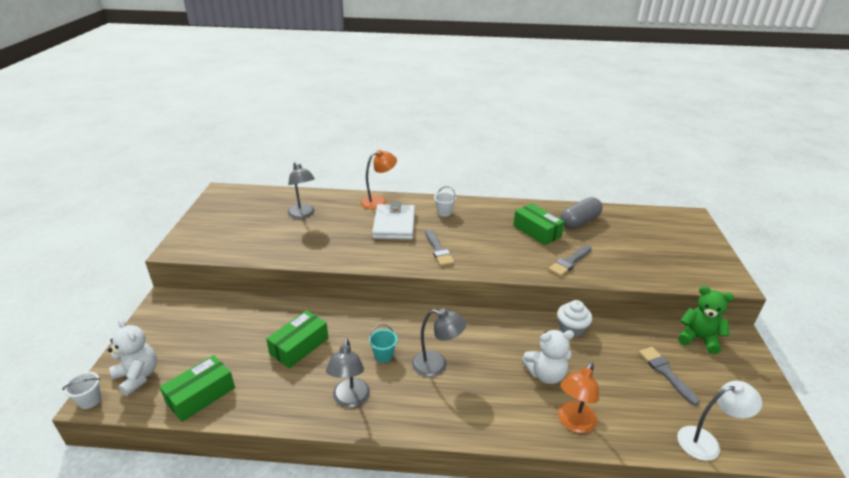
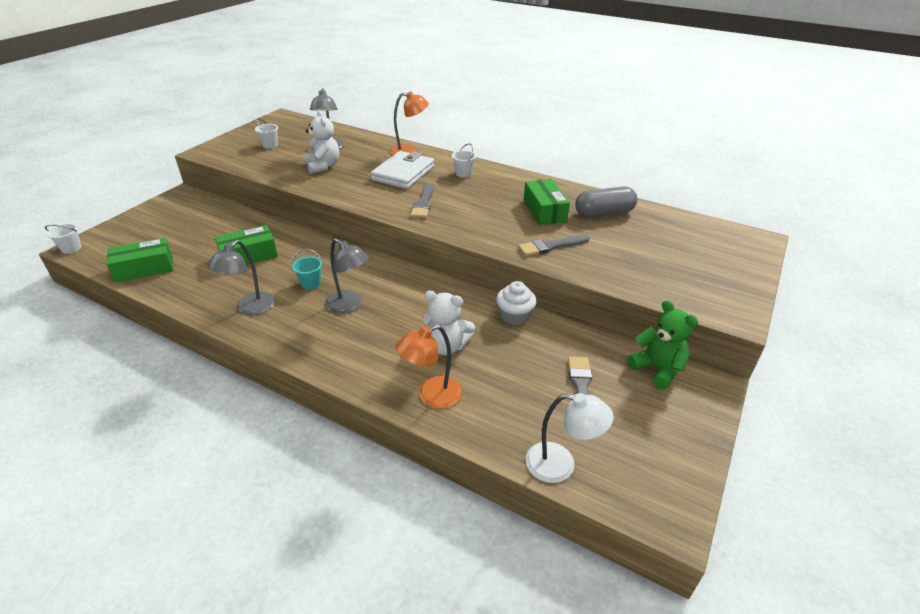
camera: 25 degrees right, 5 degrees up
(138, 376) = (115, 242): white teddy bear -> white teddy bear (323, 166)
(240, 225) = (270, 145): none -> white bucket

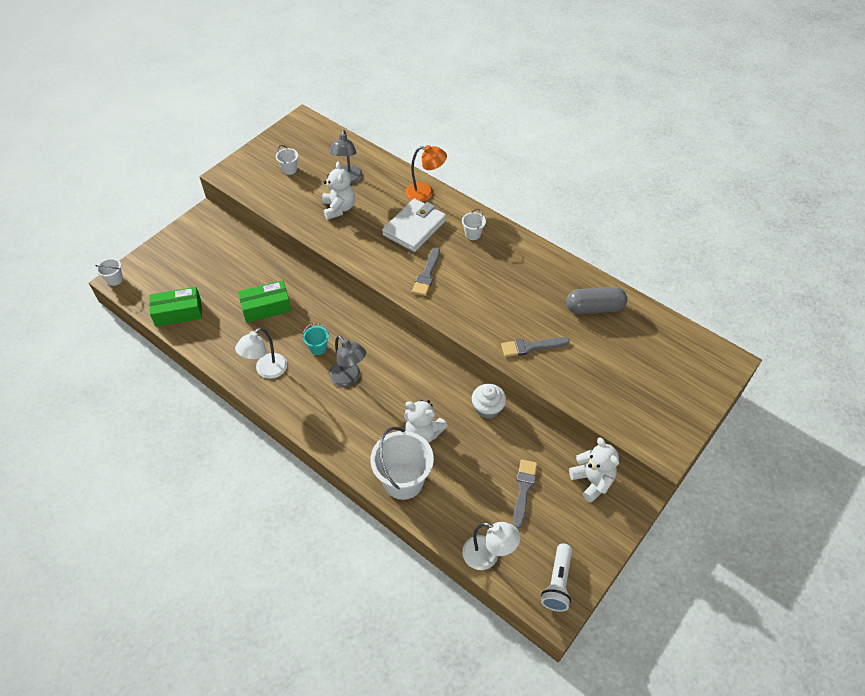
camera: 10 degrees right, 15 degrees up
(250, 308) = (266, 371): grey lamp -> white lamp
(431, 396) = (403, 481): orange lamp -> white bucket
(544, 211) = (538, 298): green box -> none
(657, 369) = (592, 481): green teddy bear -> white teddy bear
(661, 484) = (557, 583): none -> white flashlight

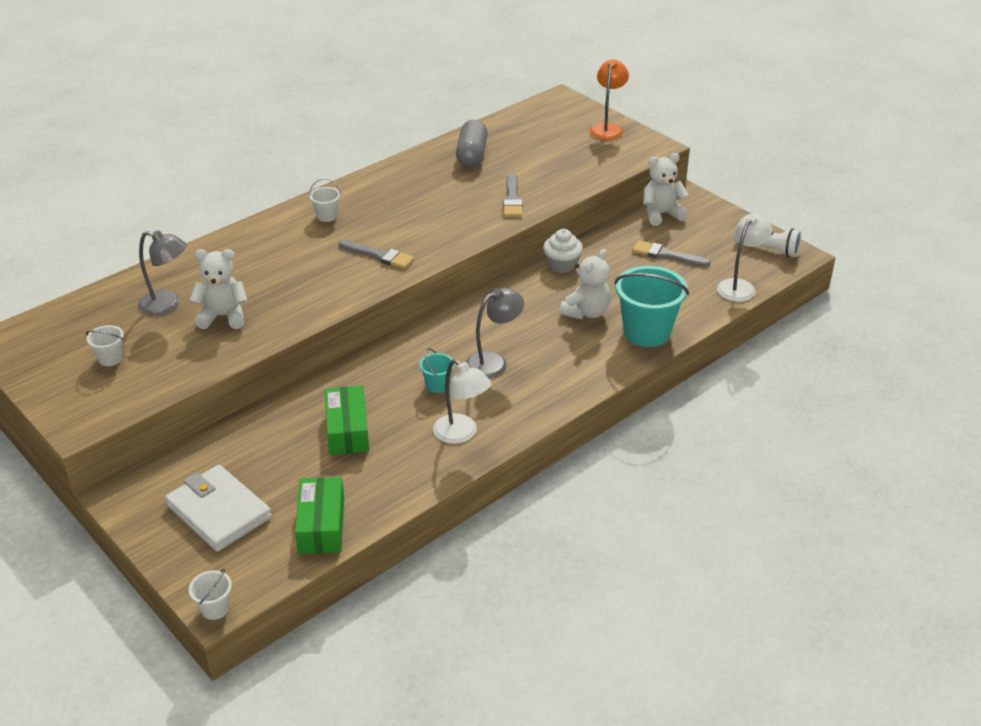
camera: 80 degrees left, 15 degrees down
(403, 481) = (647, 332): white bucket -> turquoise bucket
(414, 228) = (294, 257): white wallet -> white wallet (219, 512)
(425, 193) = (233, 243): orange lamp -> orange lamp (607, 128)

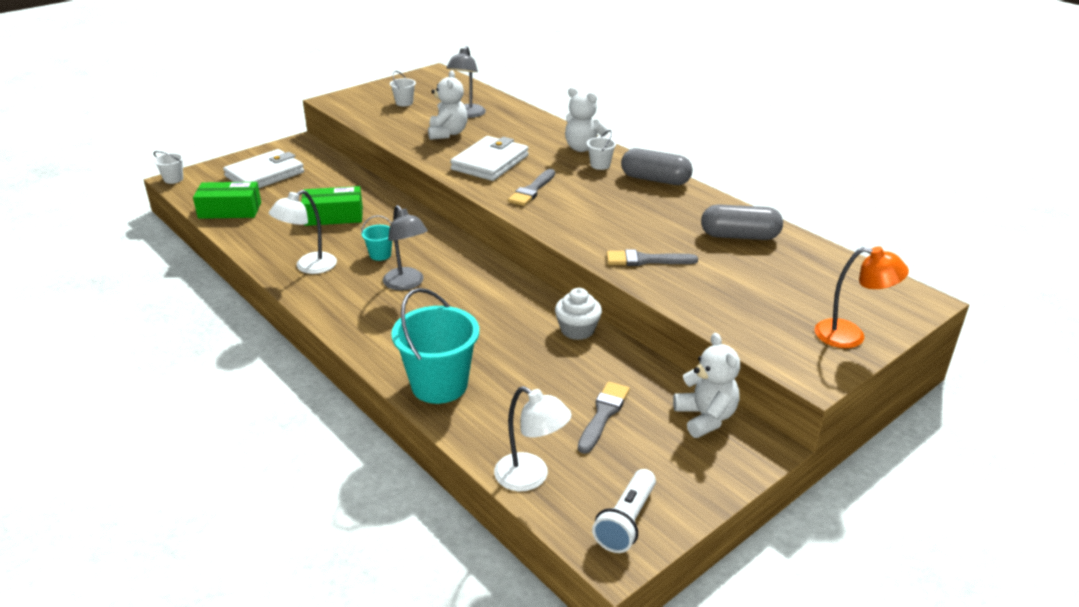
camera: 90 degrees right, 5 degrees down
(310, 283) = (490, 163): none -> white wallet
(363, 187) = (655, 180): none -> grey capsule
(586, 312) = (483, 343): white teddy bear -> white teddy bear (583, 148)

